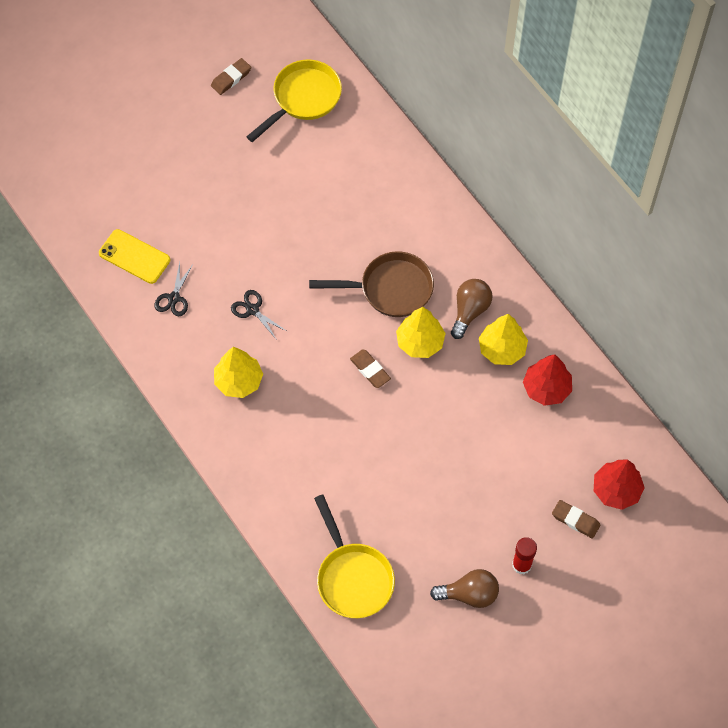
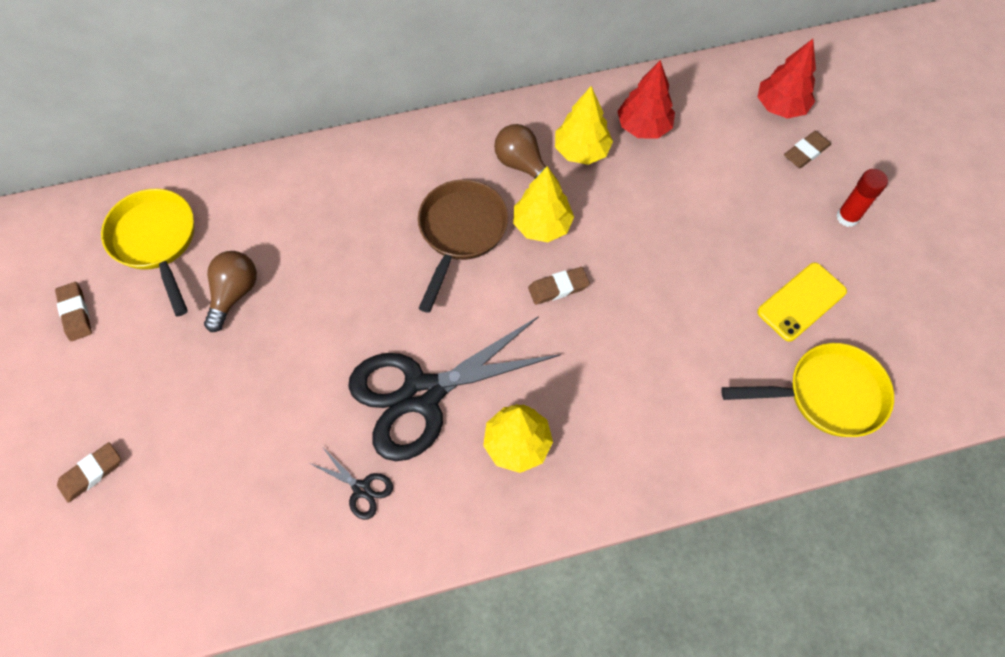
camera: 70 degrees left, 0 degrees up
(129, 142) = (91, 473): none -> brown eraser
(134, 257) = (273, 523): yellow phone -> yellow phone (801, 302)
(252, 310) = (422, 394): black scissors -> black scissors, size x2.49
(469, 594) = (873, 278): brown light bulb -> brown light bulb (234, 294)

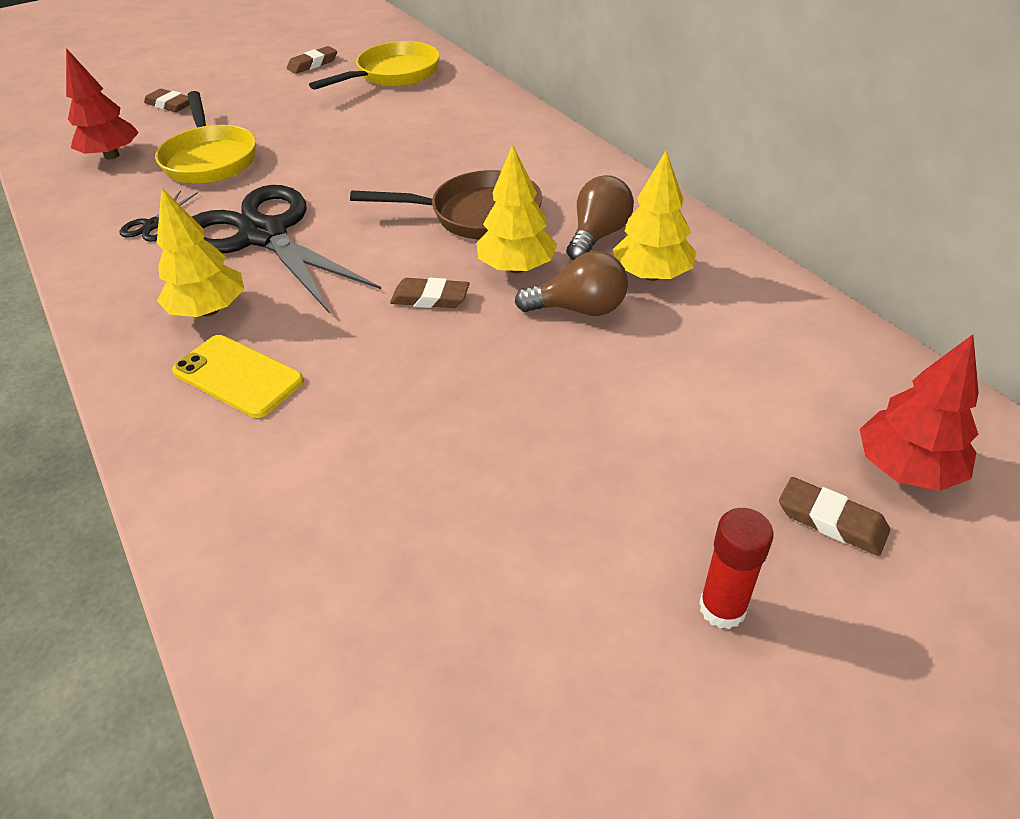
camera: 75 degrees right, 20 degrees down
(234, 294) = (352, 117): brown light bulb -> brown light bulb (579, 309)
(558, 288) = (430, 298): brown eraser -> brown eraser turned 45 degrees counterclockwise
(643, 127) = (734, 320): red tree -> red tree (112, 156)
(801, 302) = (502, 561): yellow phone -> yellow phone (238, 376)
(826, 395) = (325, 625): yellow pan -> yellow pan (210, 159)

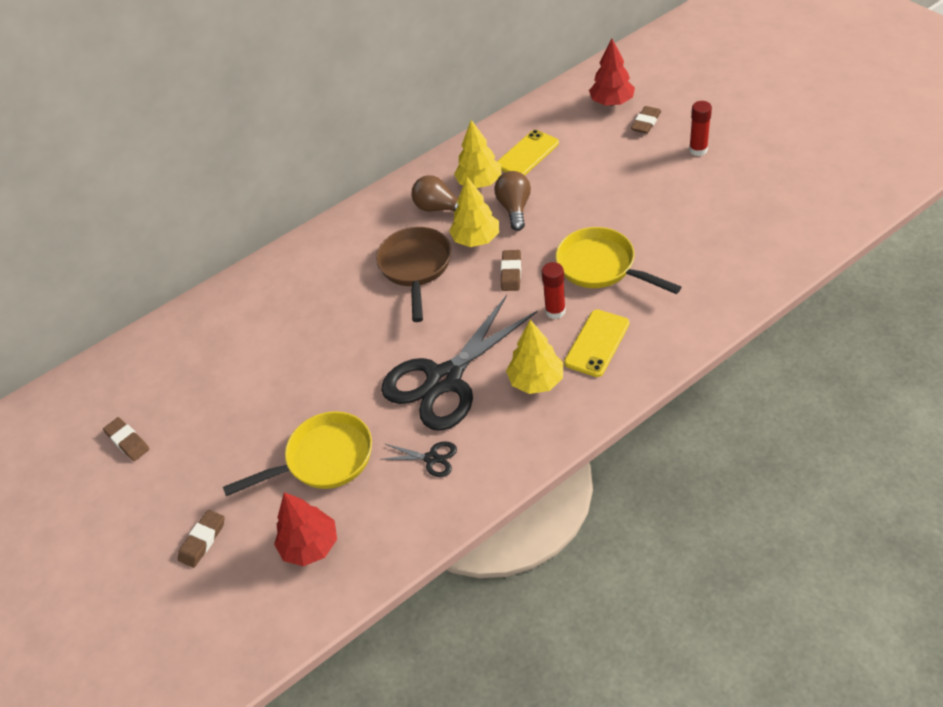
camera: 90 degrees left, 5 degrees up
(328, 337) = (555, 311): none -> red glue stick
(393, 75) = (170, 368): yellow pan -> yellow pan (601, 267)
(724, 331) = (527, 154): none -> yellow phone

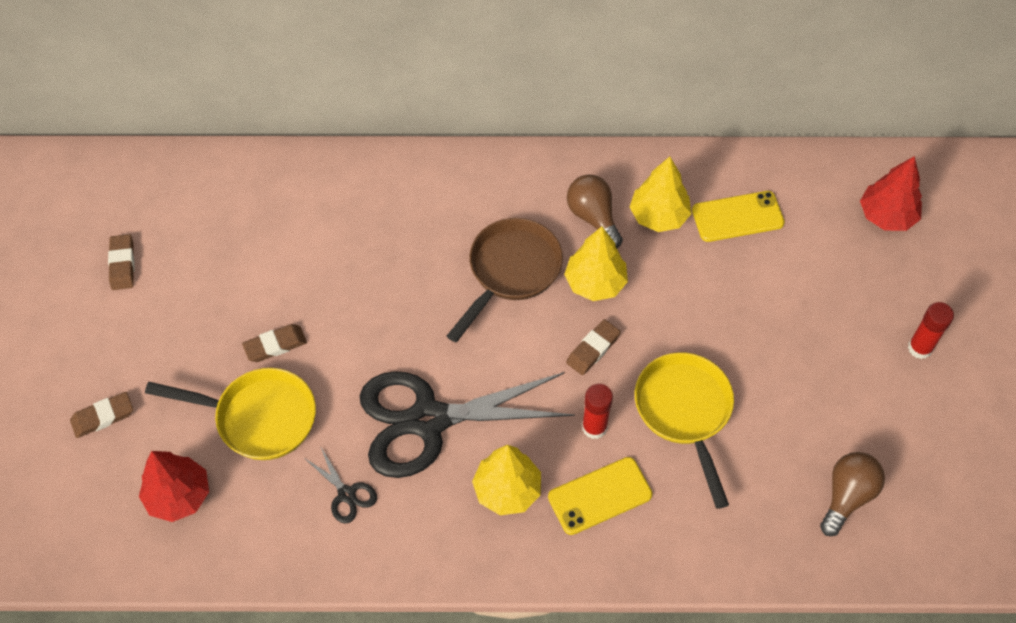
camera: 30 degrees right, 10 degrees up
(514, 208) = (665, 274): brown light bulb -> brown light bulb (847, 496)
(646, 122) = (898, 270): brown eraser -> brown eraser (275, 345)

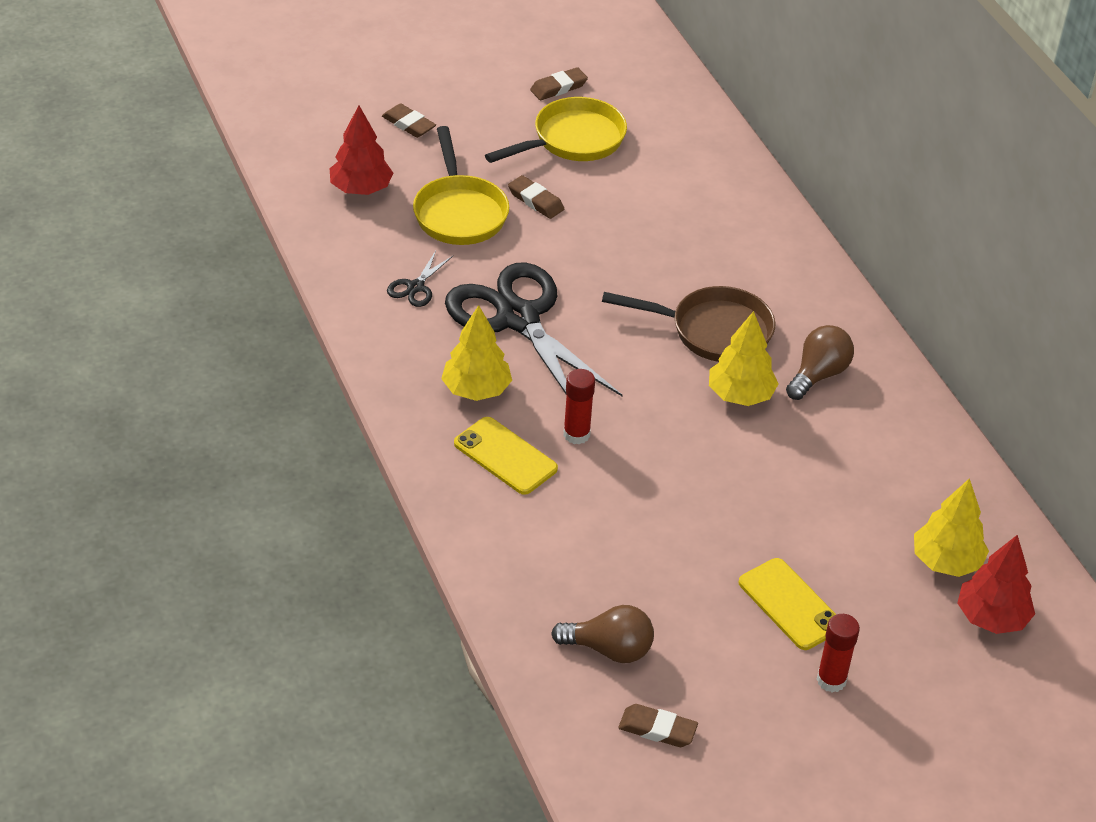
camera: 65 degrees right, 15 degrees down
(593, 349) = (662, 412): brown eraser -> brown eraser (657, 729)
(658, 216) = (855, 424): yellow tree -> yellow tree (946, 562)
(685, 412) = (632, 498): yellow pan -> yellow pan (572, 140)
(737, 216) = (899, 488): yellow phone -> yellow phone (790, 604)

